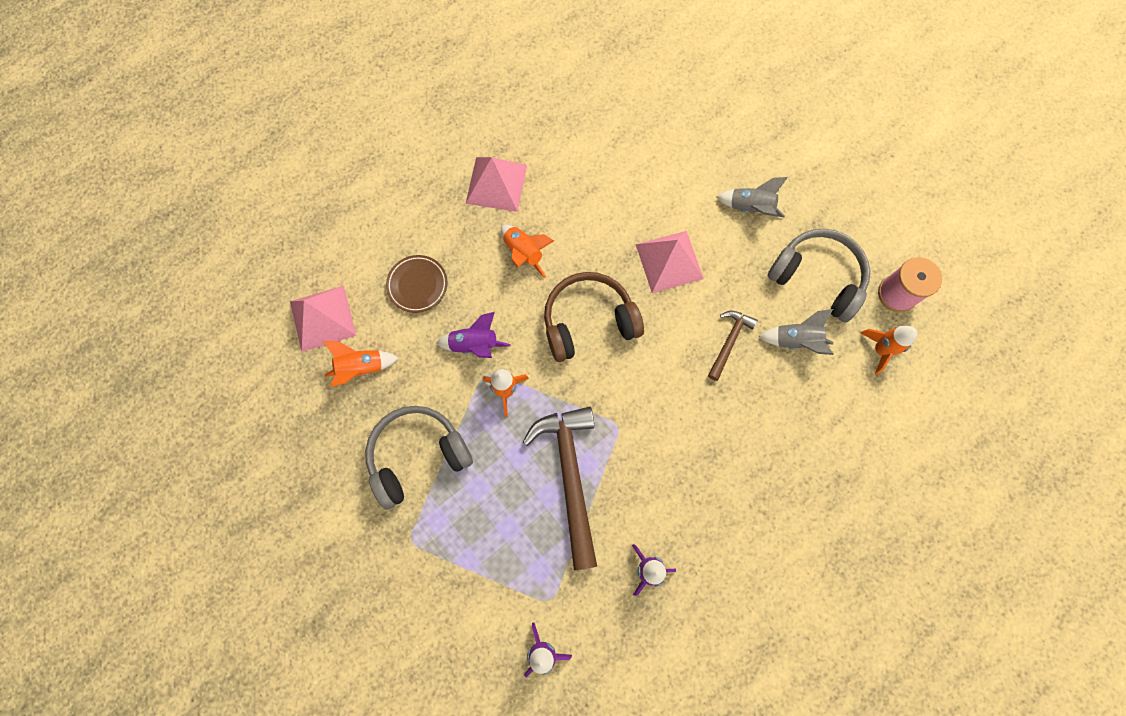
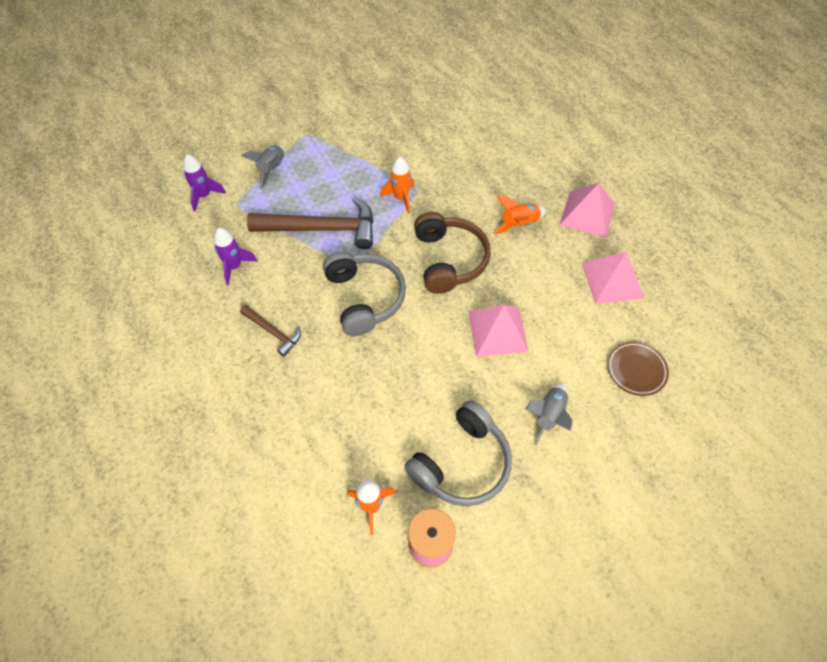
camera: 100 degrees right, 15 degrees down
(322, 318) = (480, 102): pink pyramid -> pink pyramid (612, 280)
(361, 367) = (438, 119): orange rocket -> none
(417, 285) = (499, 155): brown plate -> brown plate (636, 370)
(417, 456) = (364, 143): grey headphones -> grey headphones (365, 298)
(474, 345) = (443, 183): purple rocket -> none
(729, 342) = (409, 365): brown hammer -> brown hammer (273, 332)
(796, 340) = (398, 425): grey rocket -> grey rocket (272, 169)

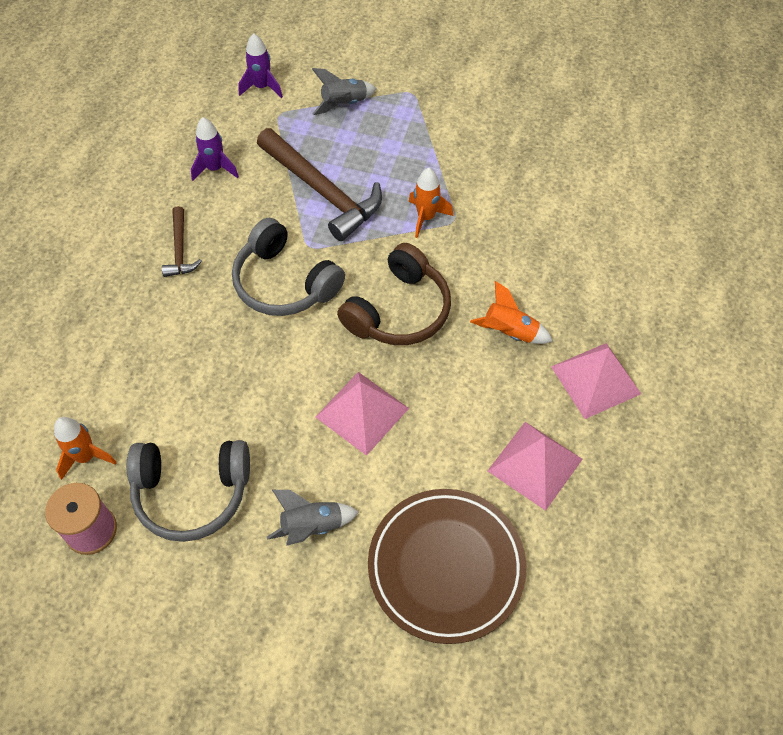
camera: 45 degrees right, 0 degrees up
(365, 298) = (284, 283): grey headphones -> grey headphones turned 105 degrees clockwise
(636, 370) = (446, 567): brown plate -> brown plate, size x1.92

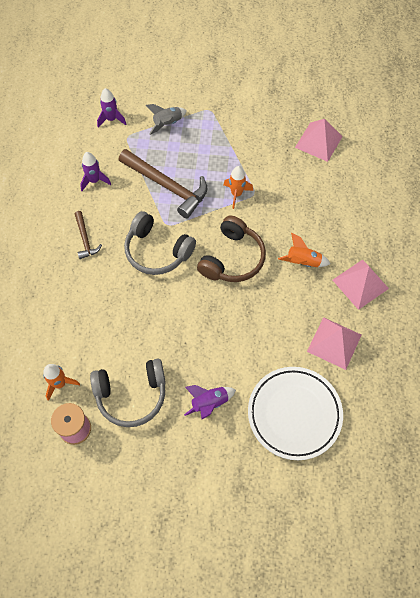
camera: 10 degrees left, 5 degrees up
(312, 526) = (209, 403): grey rocket -> purple rocket
(362, 412) = (224, 327): pink pyramid -> pink pyramid (318, 141)
(446, 567) = (294, 414): brown plate -> white plate

